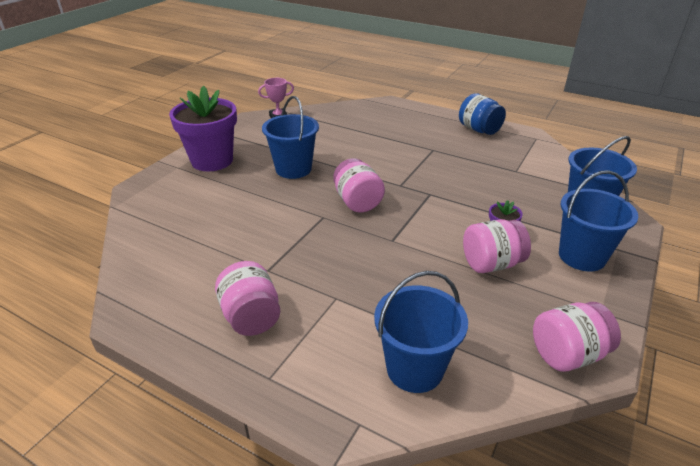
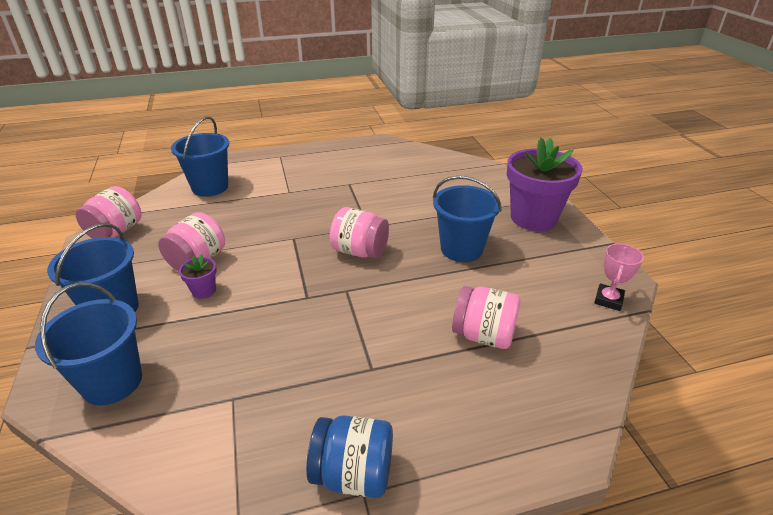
camera: 135 degrees right, 0 degrees up
(251, 317) = (322, 166): pink jar -> pink jar (483, 335)

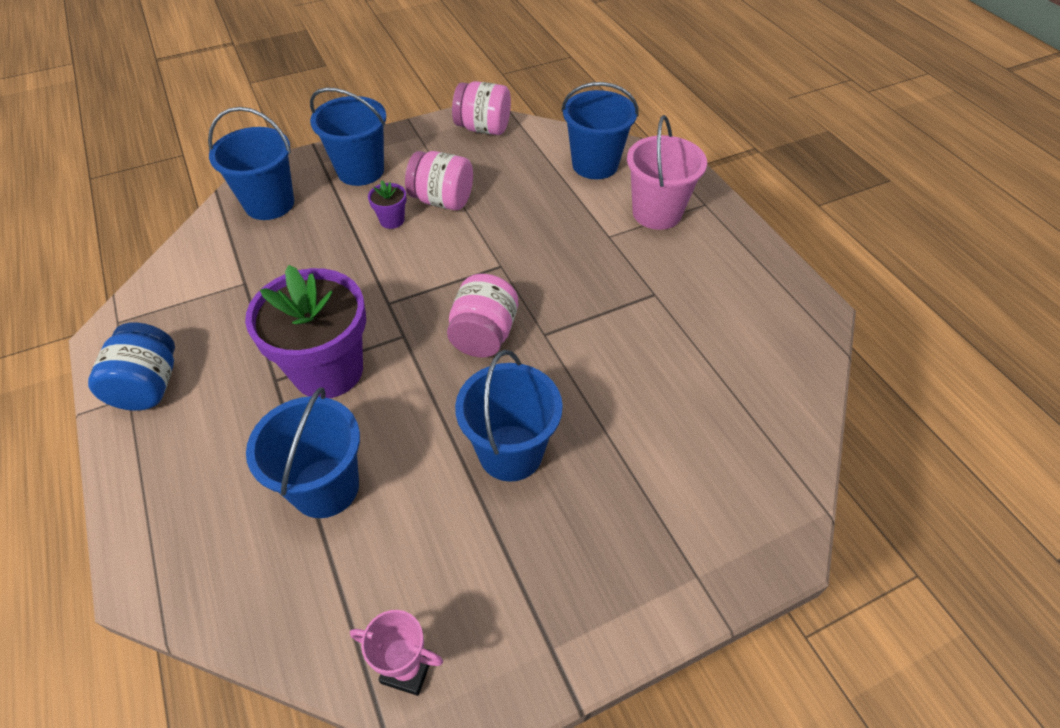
camera: 80 degrees right, 15 degrees up
(277, 172) = (657, 213): none -> pink bucket
(483, 335) = (325, 487): pink jar -> blue bucket
(533, 218) = (628, 561): purple flower pot -> purple flower pot (328, 370)

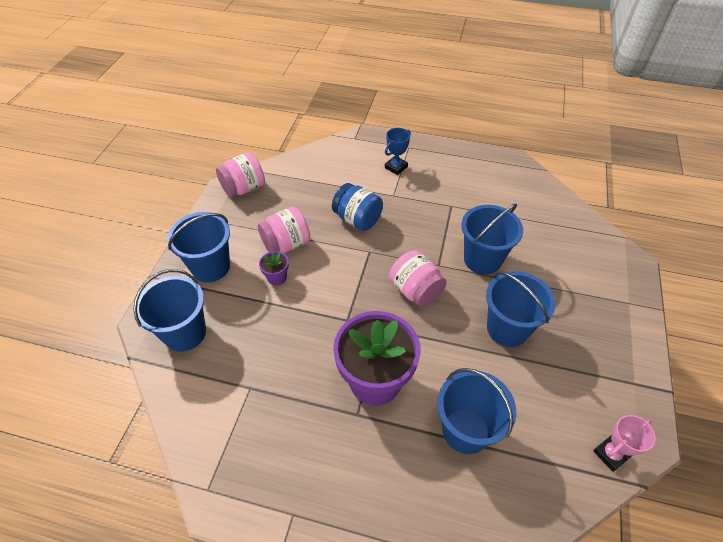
camera: 50 degrees left, 0 degrees up
(148, 386) = (295, 496): blue jar -> blue jar (357, 219)
(595, 164) = (332, 165): blue bucket -> blue bucket (482, 259)
(657, 213) = (396, 167): pink bucket -> blue trophy

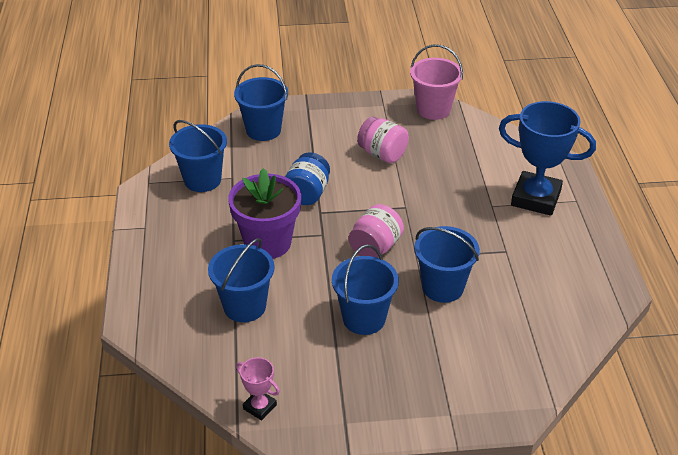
camera: 70 degrees right, 10 degrees down
(211, 267) = (332, 121): blue bucket -> blue bucket (202, 180)
(244, 188) = (433, 109): pink jar -> pink bucket
(277, 278) = (342, 160): purple flower pot -> none
(357, 219) = (441, 189): blue jar -> blue jar (307, 194)
(396, 167) = (535, 198): blue trophy -> blue trophy, size x2.12

